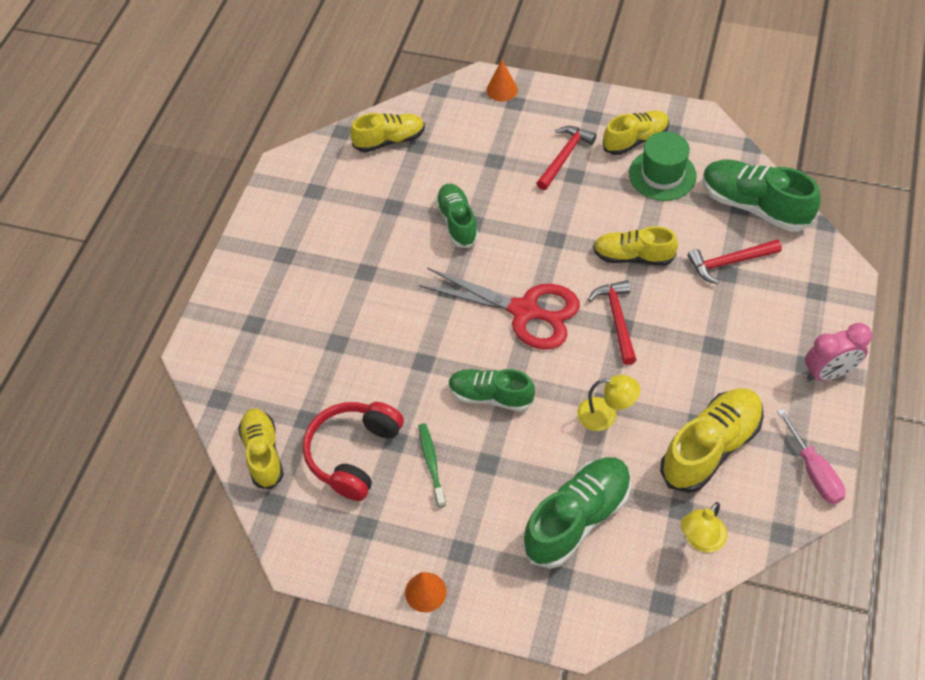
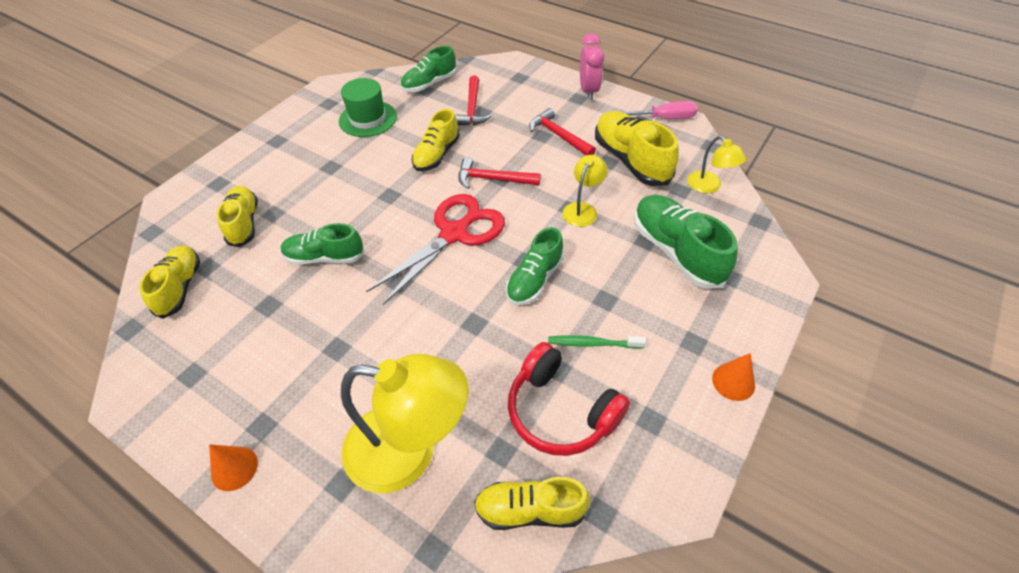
camera: 75 degrees left, 5 degrees down
(290, 357) = (409, 451): none -> yellow lamp
(502, 90) = (195, 188): orange cone -> orange cone (234, 468)
(565, 156) = (306, 167): red hammer -> red hammer (559, 135)
(635, 140) = (322, 124): yellow shoe -> yellow shoe (244, 223)
(754, 206) = (429, 84): green shoe -> green shoe, size x0.67

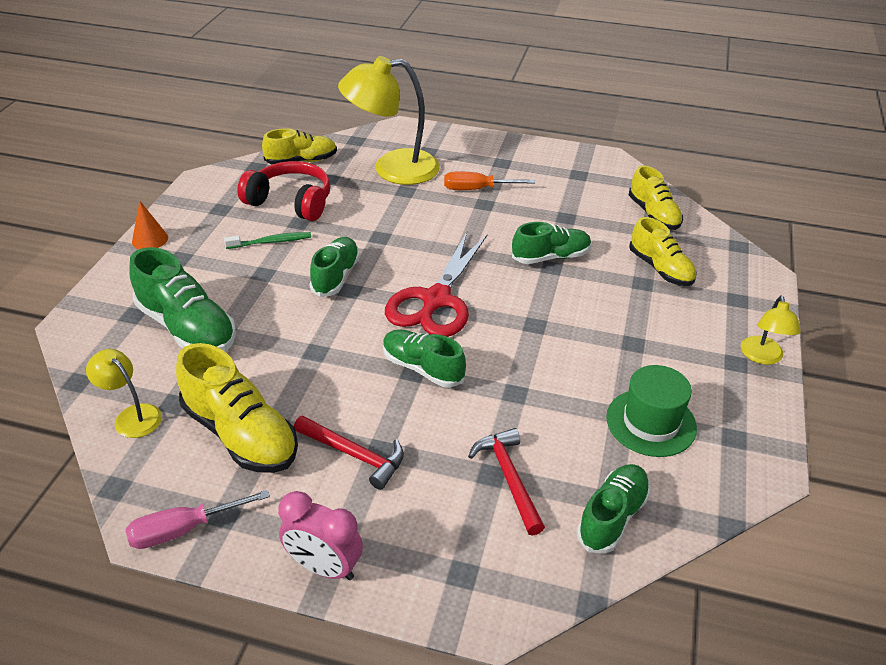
camera: 160 degrees right, 10 degrees down
(234, 468) = (501, 146): orange cone -> none
(327, 377) = (477, 189): none -> orange screwdriver
(436, 155) = (513, 386): yellow shoe -> none
(493, 179) = (422, 368): red hammer -> green shoe
(582, 209) = (299, 353): yellow lamp -> yellow lamp (762, 357)
(588, 91) = (324, 567): pink clock -> pink clock turned 45 degrees counterclockwise

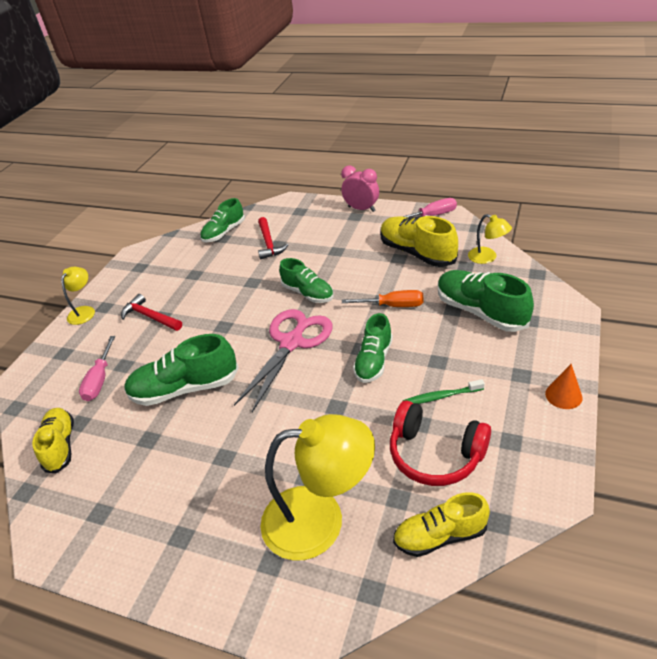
camera: 170 degrees left, 0 degrees up
(354, 455) = (350, 248): red hammer -> red hammer (150, 316)
(436, 300) = (291, 343): red scissors -> pink scissors
(477, 189) = (225, 482): orange screwdriver -> orange screwdriver (393, 306)
(550, 257) = (185, 388): green shoe -> green shoe, size x1.50
(651, 422) = (180, 271): green hat -> none
(660, 269) = (100, 379): yellow shoe -> pink screwdriver

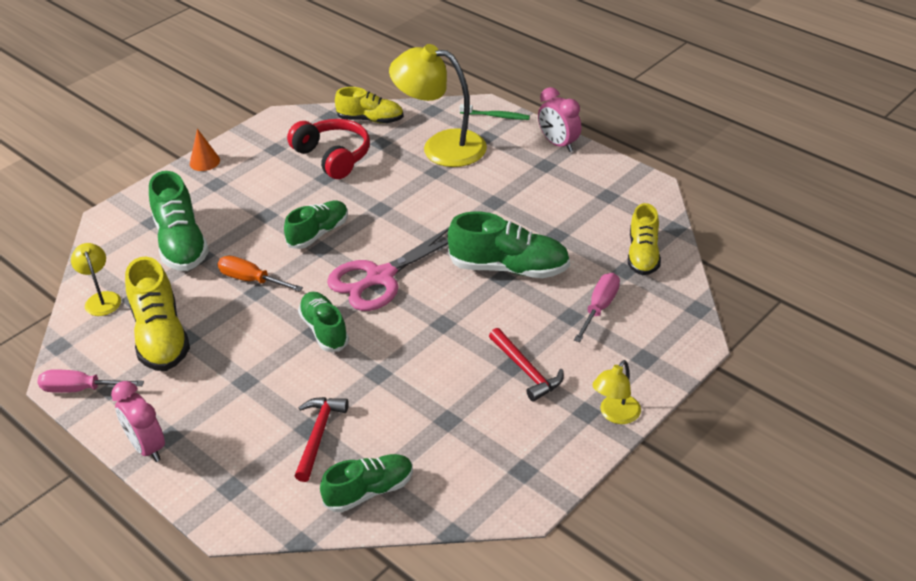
camera: 160 degrees left, 0 degrees up
(171, 584) = (558, 144): none -> pink clock
(441, 396) = (291, 189): green toothbrush -> green toothbrush (496, 116)

